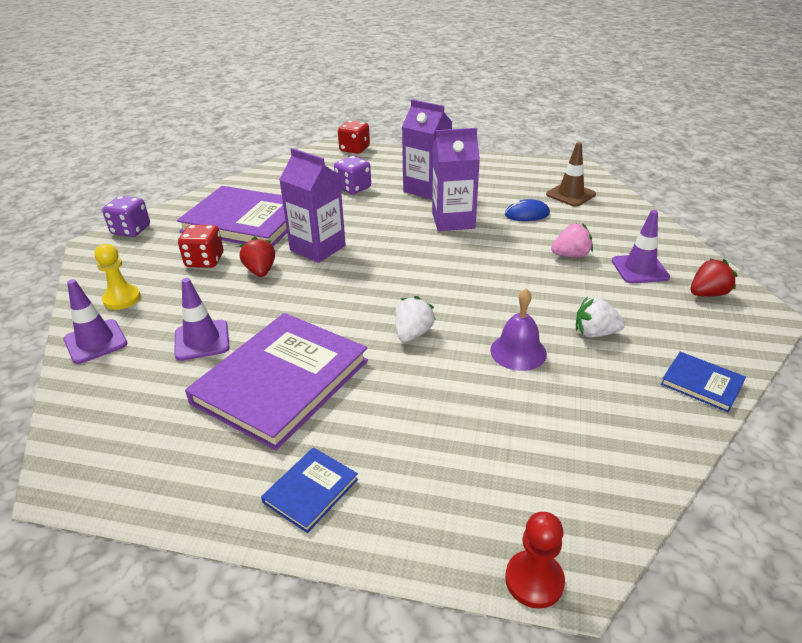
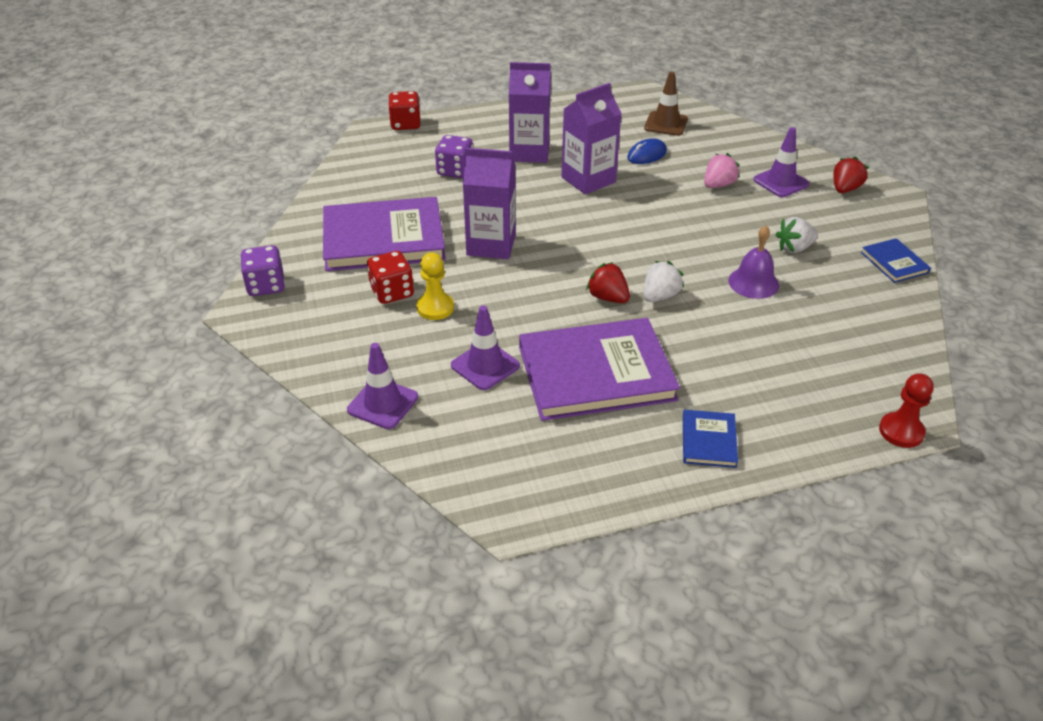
camera: 30 degrees left, 5 degrees up
(122, 299) = (354, 357): yellow pawn -> yellow pawn (435, 308)
(260, 271) = (462, 285): red strawberry -> red strawberry (608, 298)
(281, 381) = (596, 373): purple book -> purple book turned 75 degrees clockwise
(413, 333) = (660, 296): white strawberry -> white strawberry turned 45 degrees clockwise
(701, 383) = (894, 263): blue book -> blue book turned 60 degrees clockwise

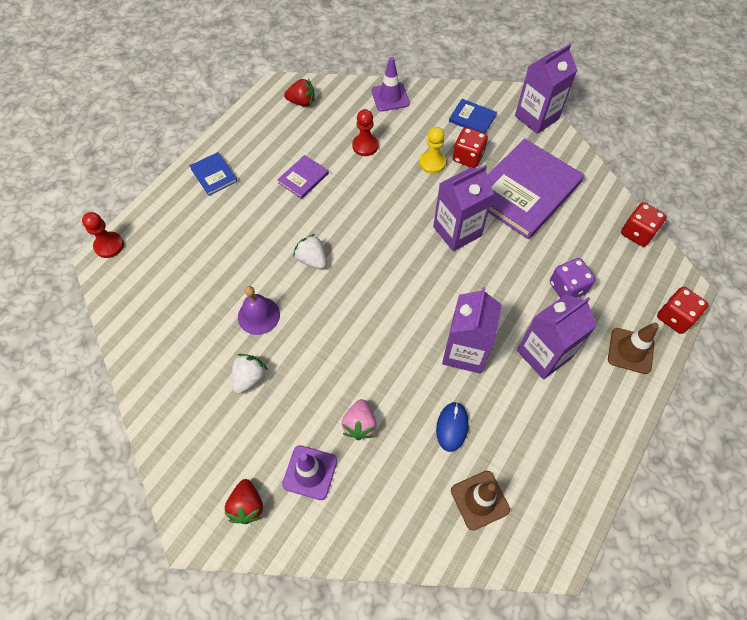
camera: 140 degrees right, 20 degrees up
(266, 286) = (536, 117): purple dice -> purple carton
(344, 169) = (637, 233): none -> red dice
(465, 127) = (630, 351): none -> brown traffic cone
(485, 366) = (365, 146): purple traffic cone -> red pawn
(596, 373) = (303, 178): purple book -> purple book, size x0.45
(608, 298) = (343, 236): red strawberry -> red strawberry (302, 102)
(660, 296) = (312, 259): white strawberry -> white strawberry turned 135 degrees clockwise
(894, 263) = (163, 415): blue book -> blue book (472, 118)

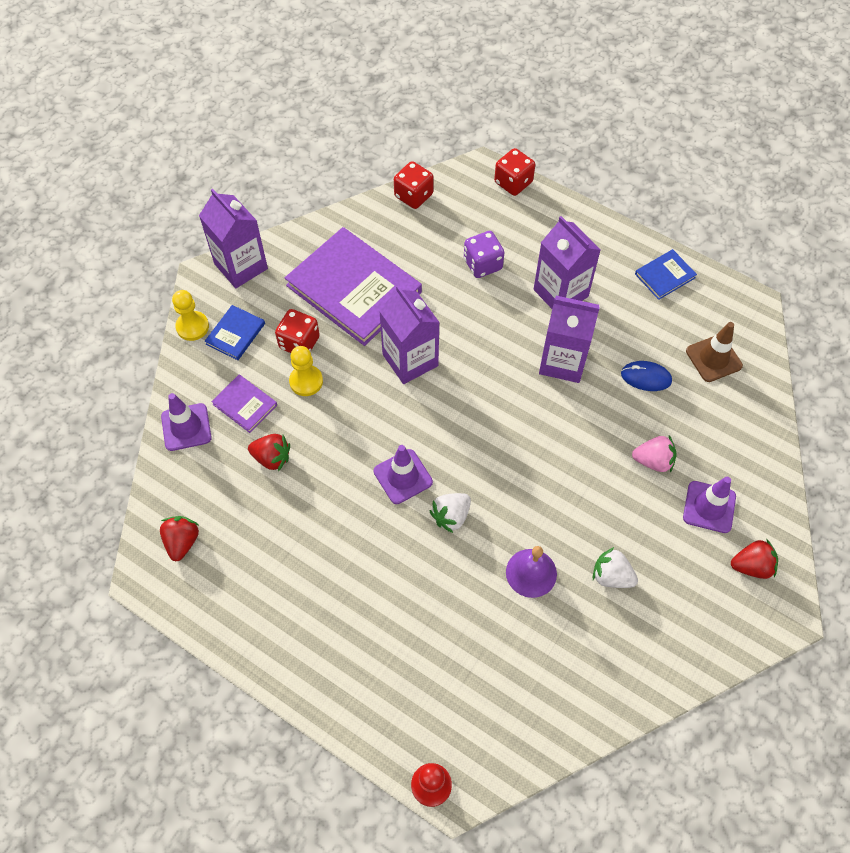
camera: 90 degrees left, 0 degrees up
(214, 175) = (311, 653): blue book -> blue book (665, 276)
(303, 178) = (323, 532): purple book -> purple book (245, 404)
(348, 227) = (403, 476): none -> purple traffic cone
(365, 146) = (272, 458): red pawn -> red strawberry
(476, 94) = (192, 327): none -> yellow pawn
(630, 351) = (551, 222): brown traffic cone -> none

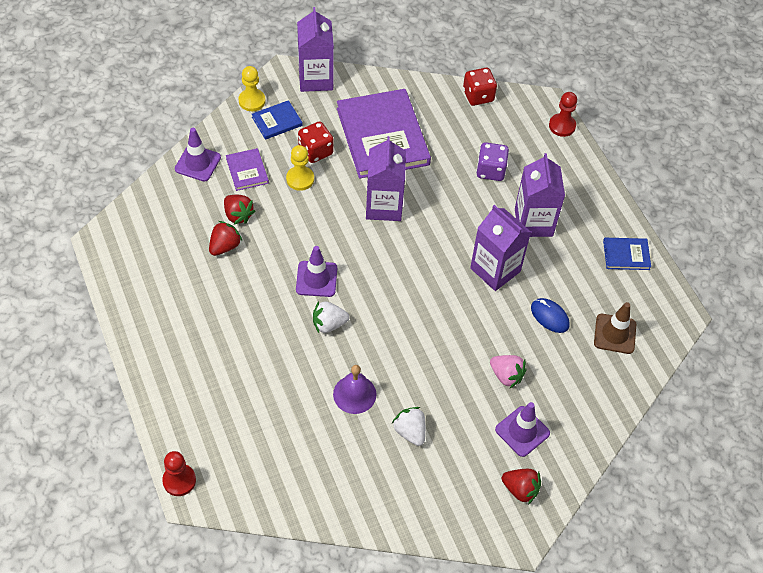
camera: 30 degrees right, 5 degrees down
(182, 542) = (140, 233): red strawberry -> red strawberry (225, 246)
(513, 182) = (562, 126): red dice -> red pawn

